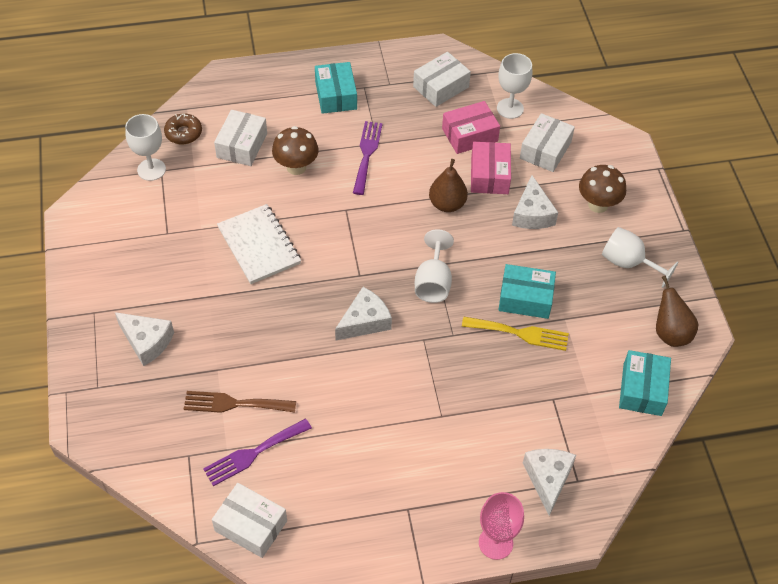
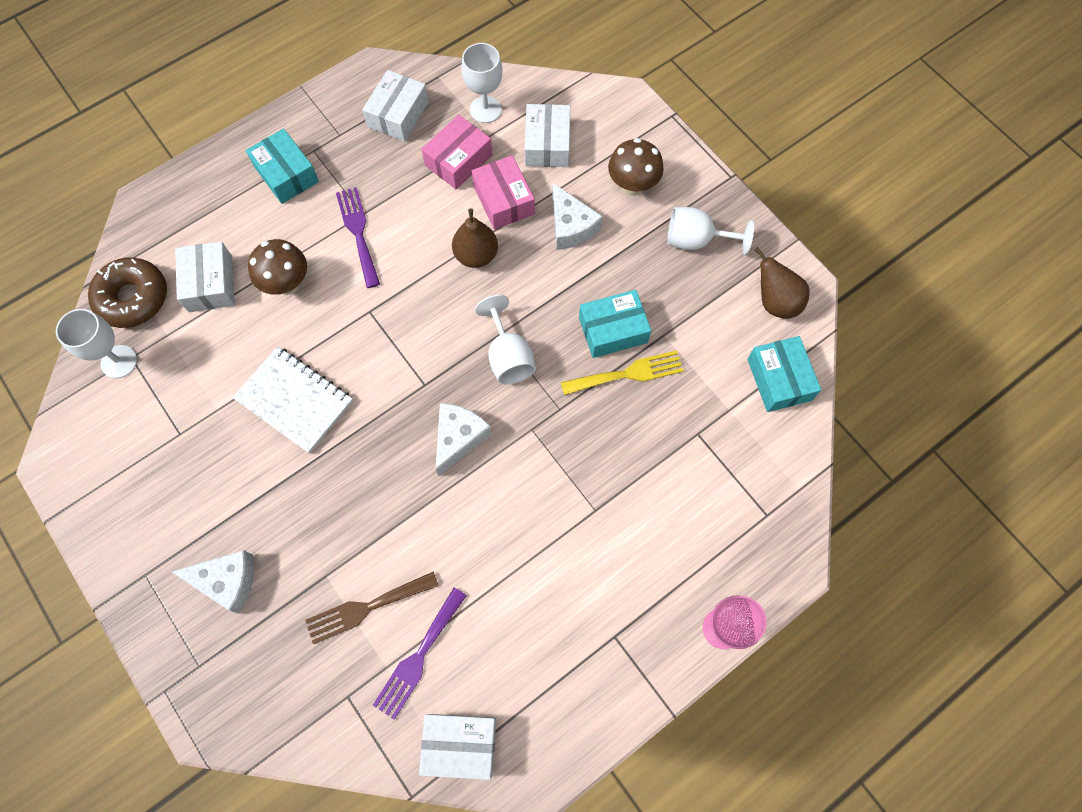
camera: 25 degrees left, 15 degrees up
(183, 133) = (133, 298): brown donut -> brown donut, size x1.58
(548, 479) = (737, 528): white cheese -> none

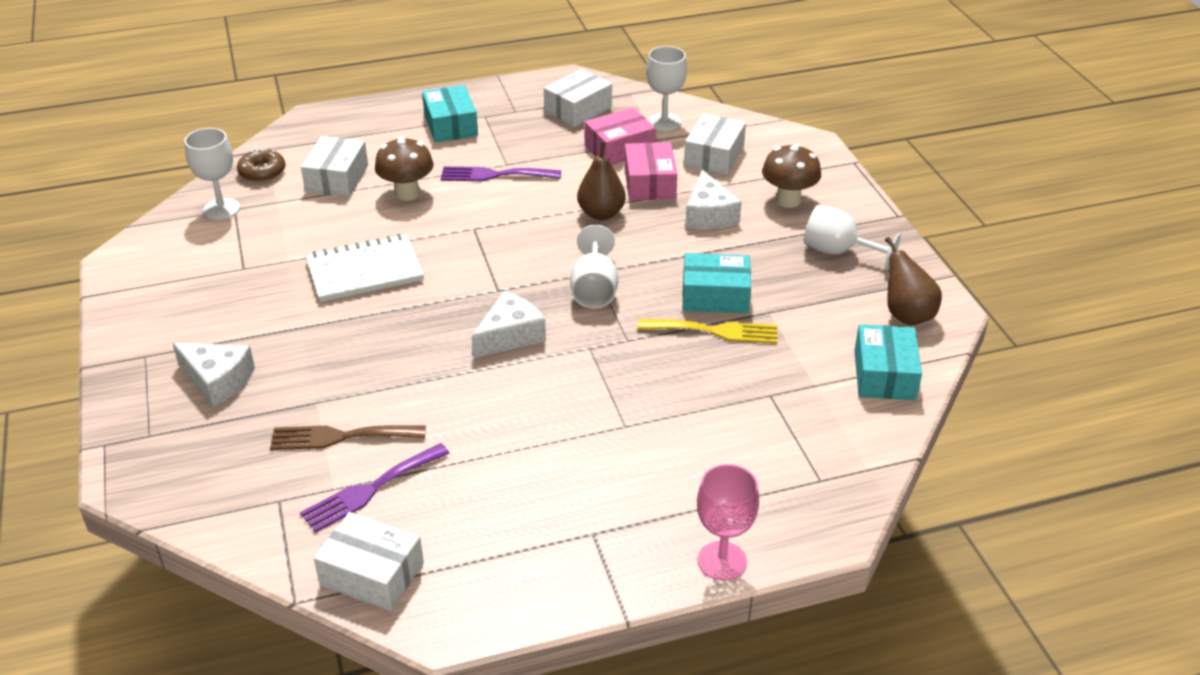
camera: 20 degrees right, 30 degrees down
(133, 298) = (262, 172): brown donut -> brown donut, size x0.63
(295, 400) = (365, 271): white notebook -> white notebook turned 75 degrees counterclockwise
(358, 232) = (495, 175): purple fork -> purple fork turned 90 degrees counterclockwise

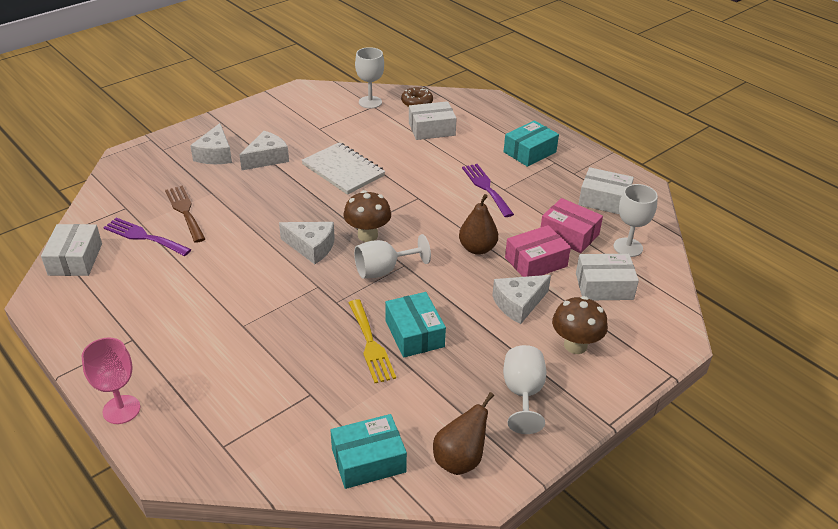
camera: 65 degrees right, 0 degrees up
(275, 332) = (266, 158): none -> white cheese
(407, 193) = (436, 160): brown mushroom -> brown mushroom (367, 235)

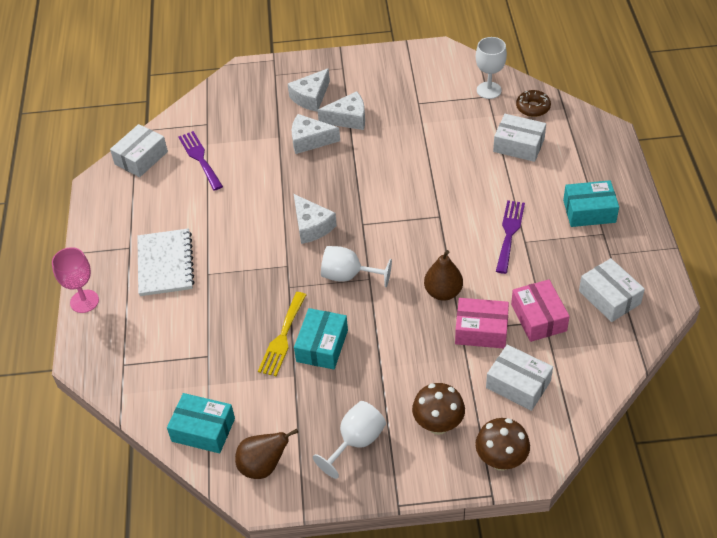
camera: 40 degrees right, 10 degrees up
(185, 211) = (245, 147): brown fork -> none
(343, 170) = (401, 158): white notebook -> white notebook (165, 264)
(367, 235) = (364, 235): brown mushroom -> brown mushroom (501, 460)
(518, 304) = (428, 362): white cheese -> white cheese (310, 140)
(628, 247) = (581, 357): white goblet -> none

